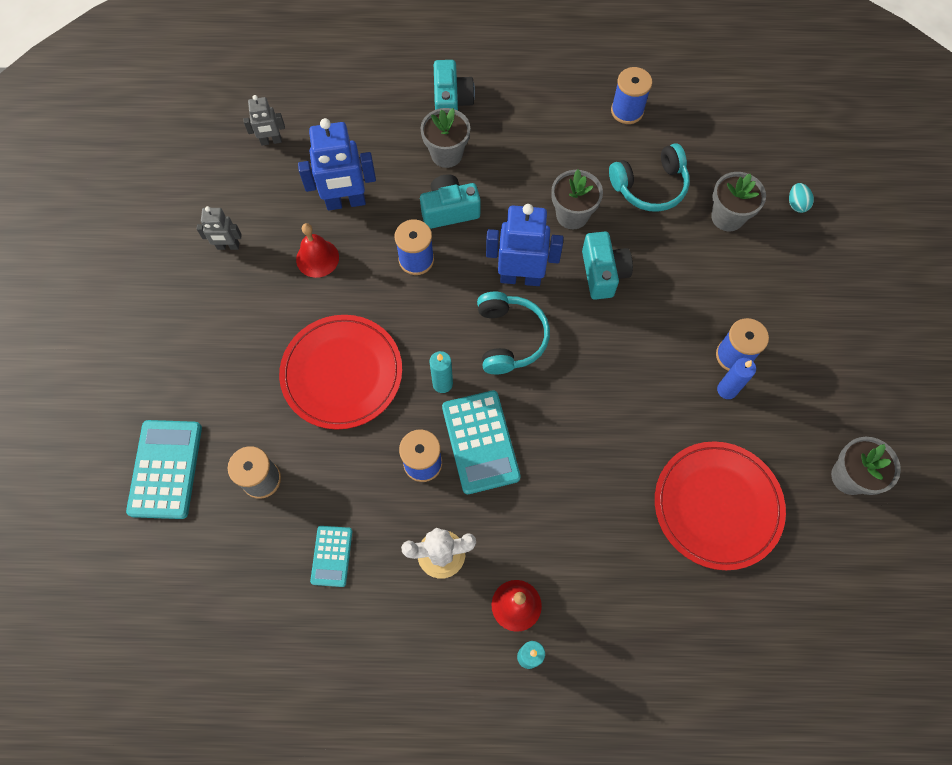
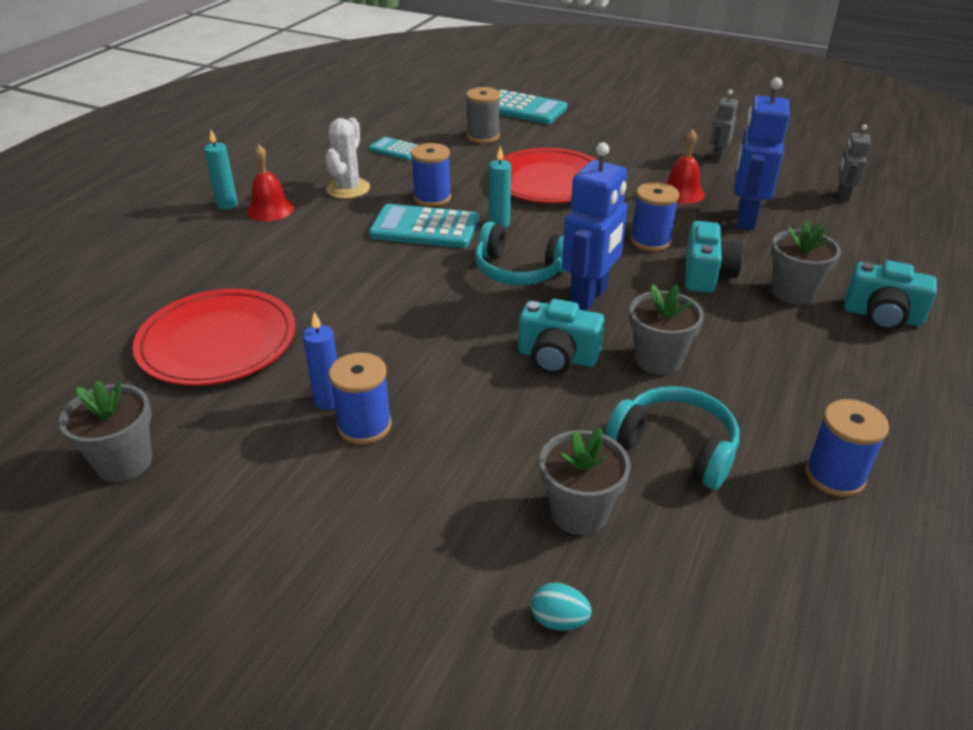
camera: 115 degrees right, 30 degrees down
(650, 186) = (675, 447): turquoise headphones -> turquoise headphones turned 120 degrees clockwise

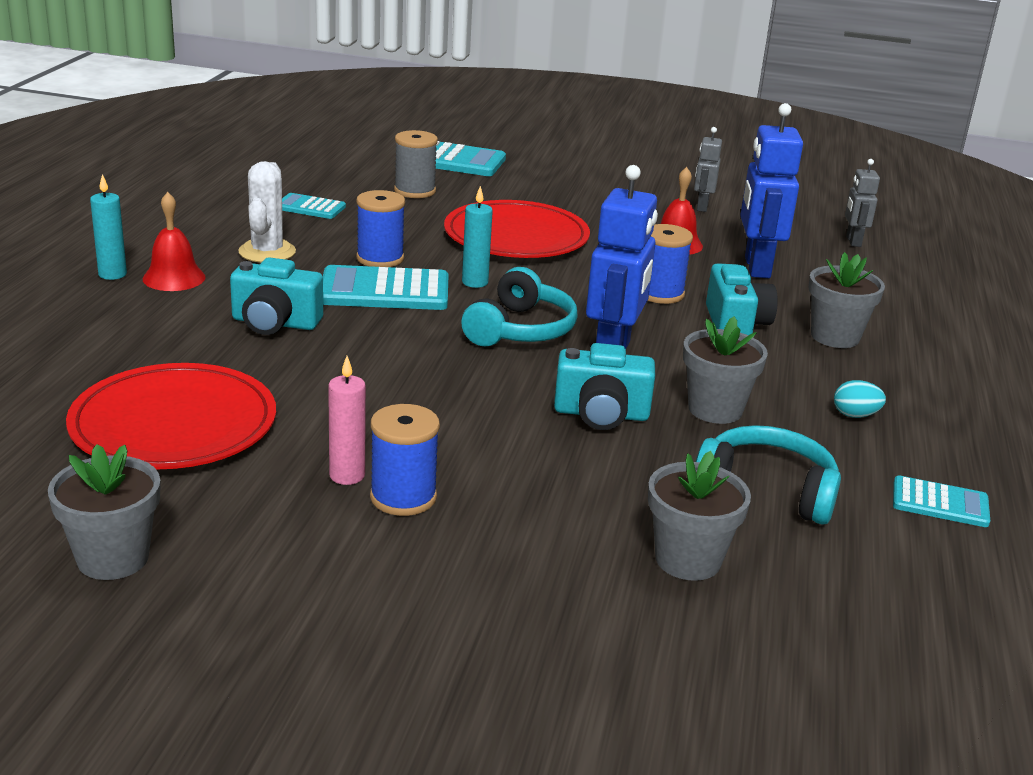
camera: 15 degrees left, 10 degrees down
(328, 401) = (347, 475): blue candle -> pink candle
(519, 270) = (520, 329): turquoise headphones -> turquoise headphones turned 75 degrees counterclockwise
(559, 620) = (706, 659): turquoise egg -> turquoise egg (855, 415)
(834, 476) = (940, 503): blue spool -> turquoise calculator
(882, 316) = (935, 354): turquoise camera -> turquoise camera (275, 323)

